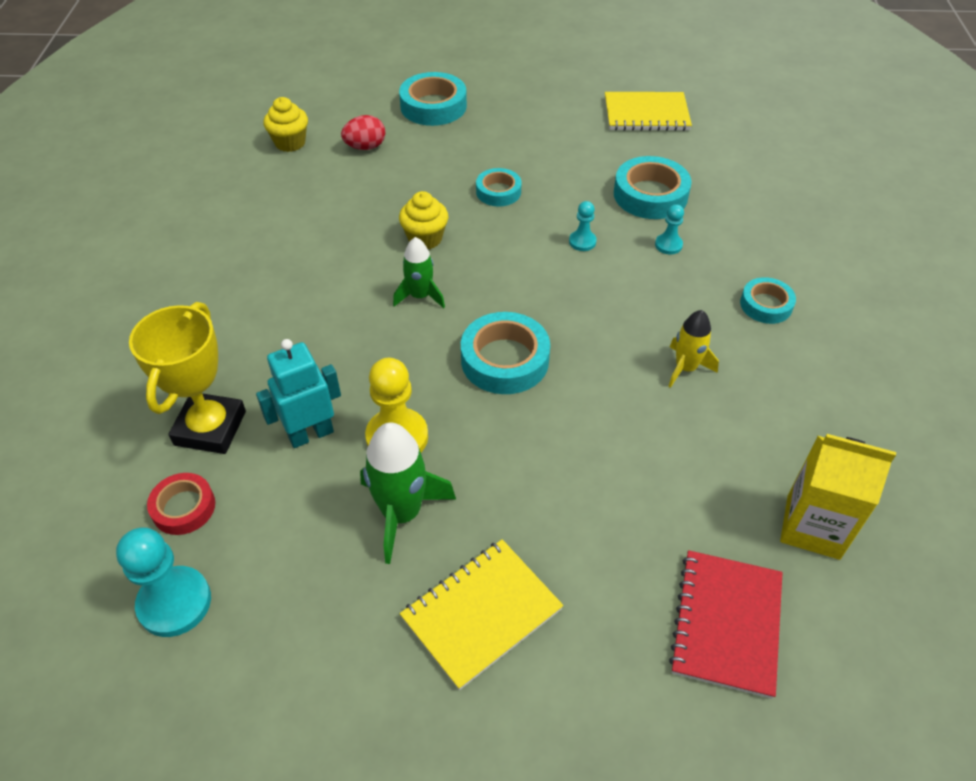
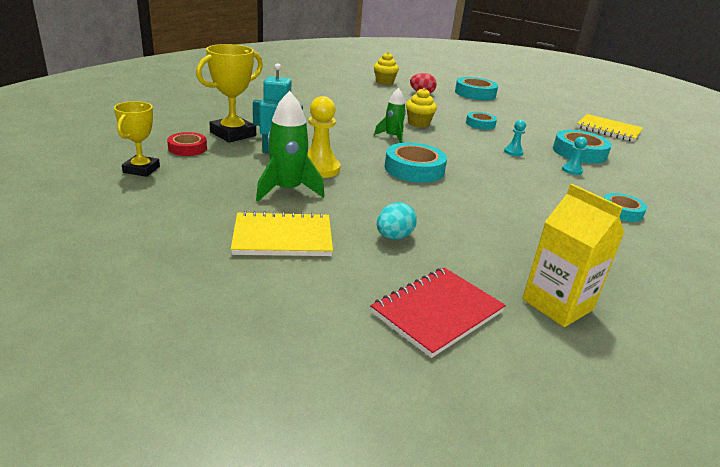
camera: 30 degrees right, 20 degrees down
(174, 603) = (141, 169): turquoise pawn -> yellow trophy
(592, 523) = (394, 237): none -> turquoise egg
(685, 368) = (531, 211): yellow rocket -> none

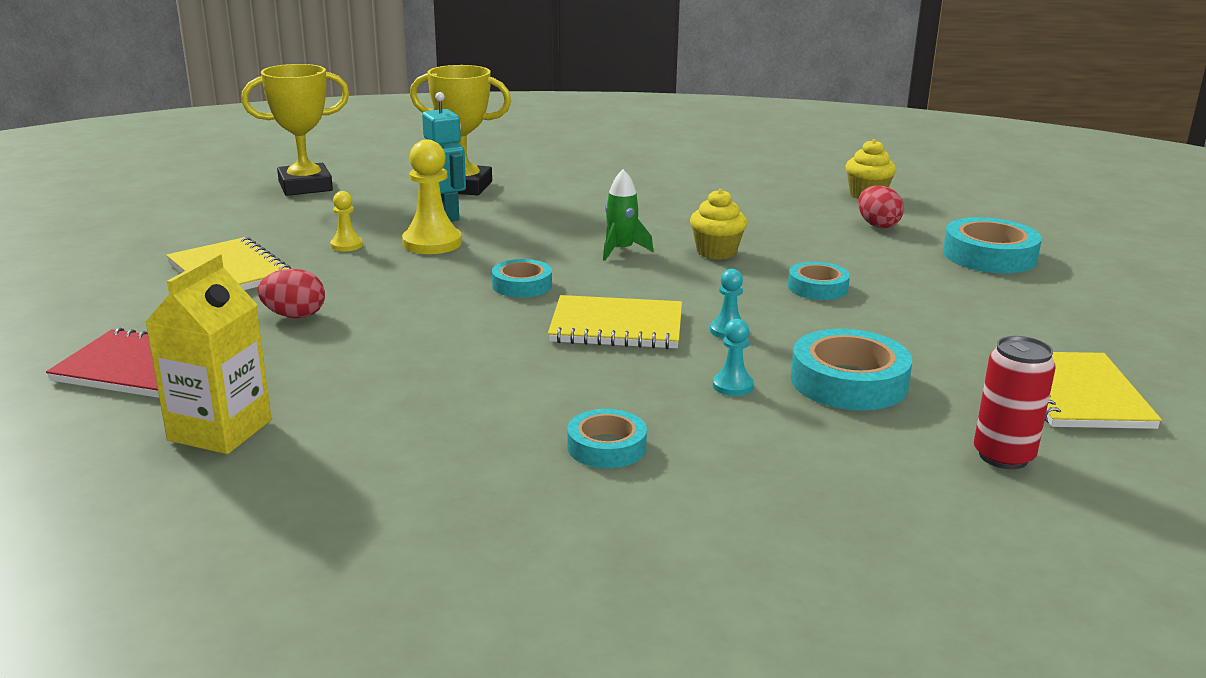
camera: 60 degrees right, 5 degrees down
(141, 169) = (305, 186): yellow trophy -> yellow trophy, size x1.51
(187, 148) = (387, 184): red tape -> none
(287, 190) = (346, 245): green rocket -> yellow pawn
(394, 237) = (294, 316): turquoise egg -> red egg
(414, 169) = (522, 285): turquoise tape -> turquoise tape, size x0.61
(489, 168) = (616, 326): none -> yellow notebook
(653, 155) = (1003, 456): none -> red can

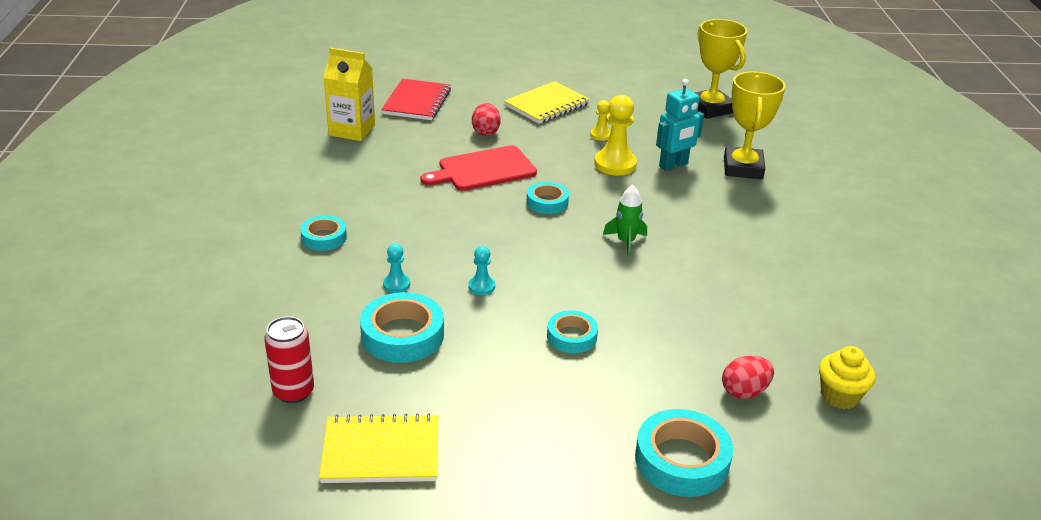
camera: 85 degrees right, 10 degrees up
(418, 321) = (483, 170): none -> red cutting board
(616, 326) = (483, 240): yellow notebook -> none
(716, 252) = (637, 288): yellow cupcake -> none

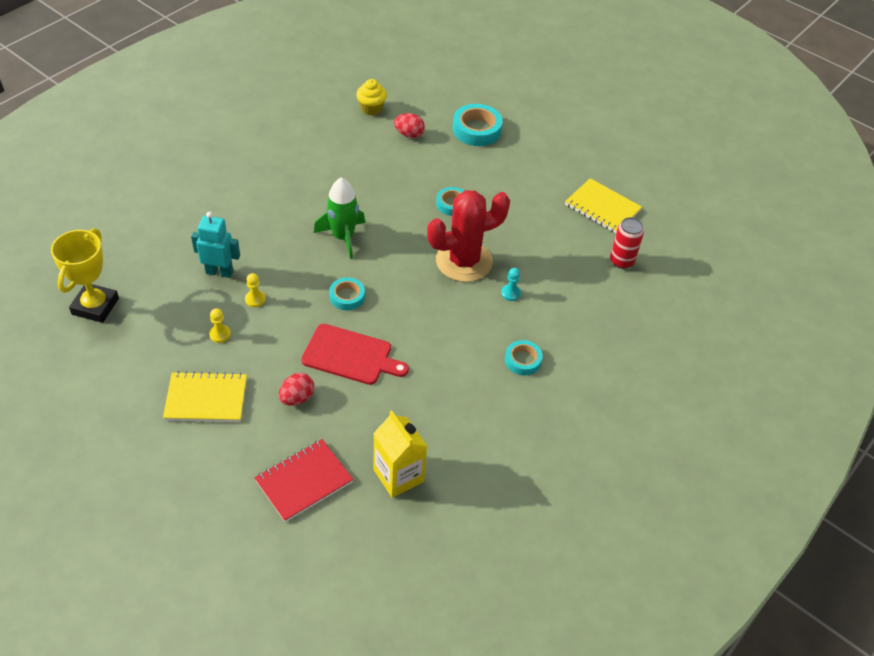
camera: 140 degrees left, 15 degrees up
(402, 335) = (538, 258): turquoise tape -> none
(481, 286) = (464, 261): turquoise pawn -> red cactus
(615, 164) = (255, 299): yellow pawn -> yellow pawn, size x0.53
(626, 242) = (343, 237): green rocket -> green rocket, size x1.58
(743, 168) = (181, 240): yellow trophy -> none

